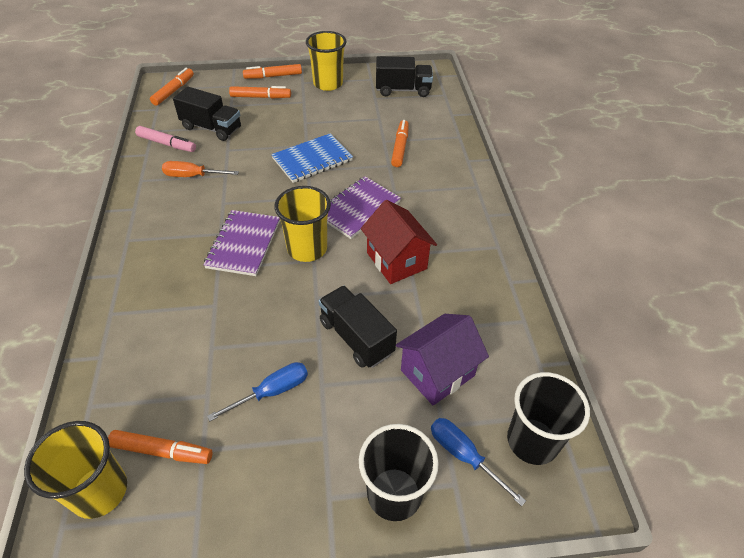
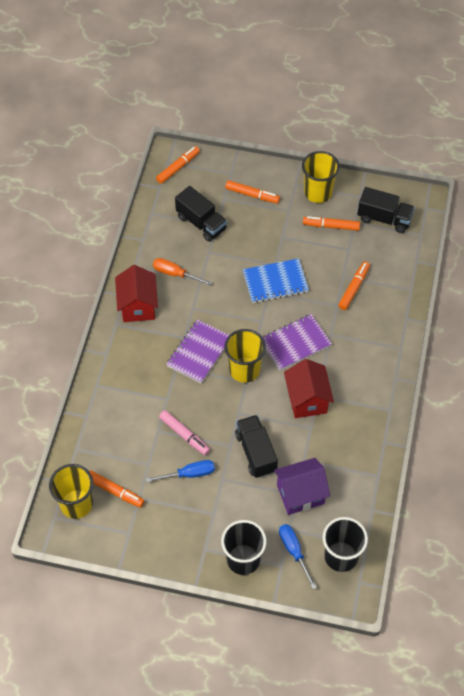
camera: 20 degrees right, 10 degrees up
(153, 215) = (138, 306): none -> red house
(167, 144) = (161, 232): pink marker -> pink marker (184, 435)
(273, 76) = (270, 170): orange marker -> orange marker (331, 226)

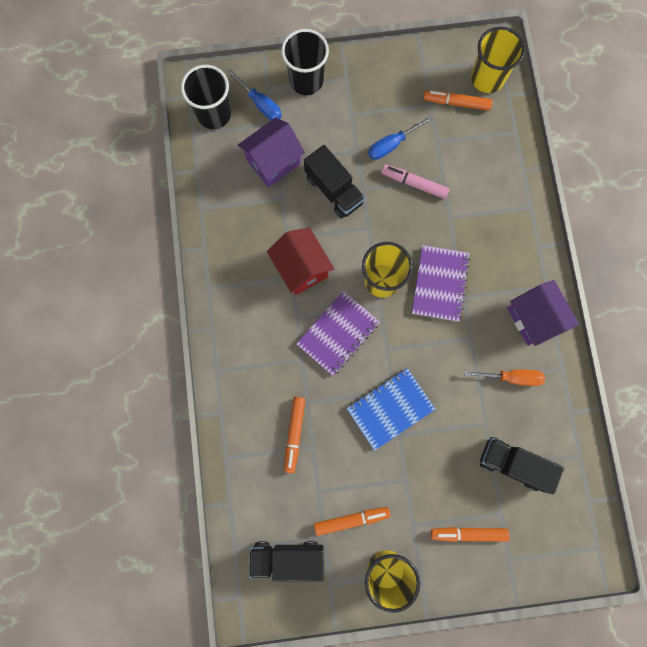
camera: 160 degrees right, 20 degrees up
(138, 306) = (533, 318): red house -> purple house
(178, 167) = (581, 543): orange marker -> none

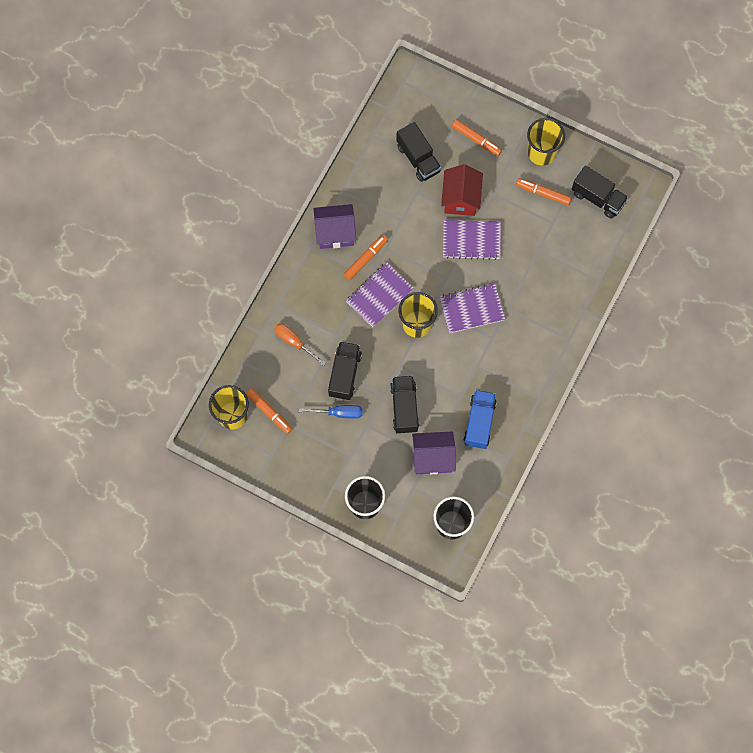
camera: 145 degrees left, 5 degrees down
(251, 224) = (479, 422): none -> blue truck
(261, 104) = (411, 509): blue screwdriver -> none
(294, 434) = (544, 265): orange marker -> orange marker (366, 259)
(301, 268) = (466, 368): red house -> red house (460, 199)
(390, 409) = (471, 240): blue notebook -> purple notebook
(414, 184) = (344, 374): pink marker -> black truck
(511, 377) = (378, 207): orange screwdriver -> orange screwdriver (294, 342)
(533, 318) = (335, 233): purple house -> purple house turned 75 degrees clockwise

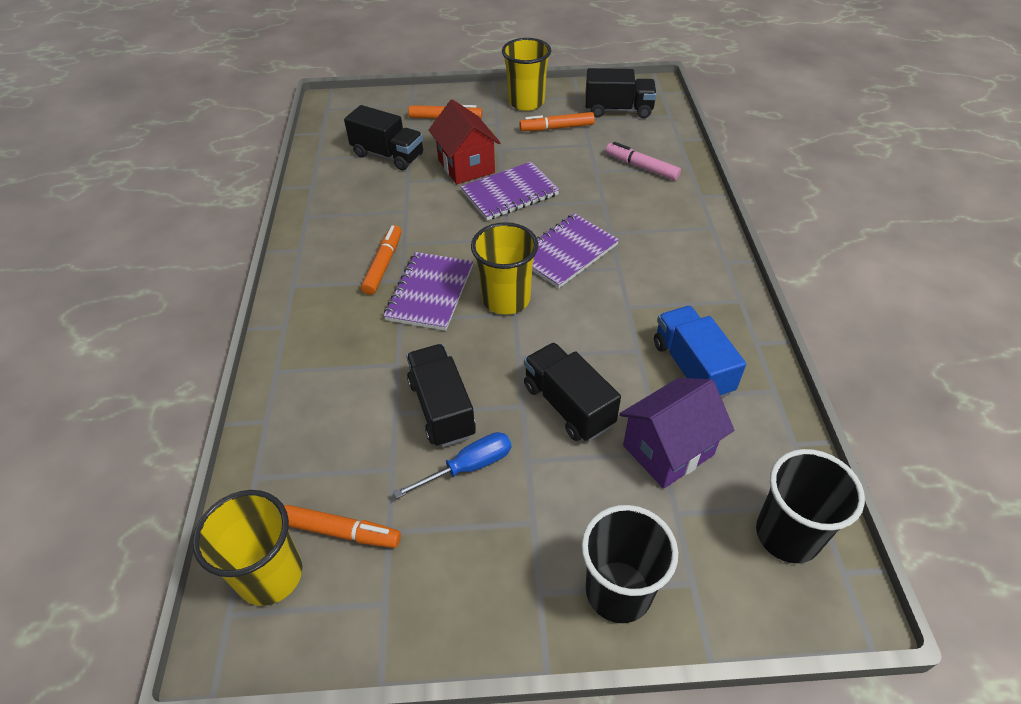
camera: 30 degrees left, 25 degrees down
(294, 342) = (331, 406): orange screwdriver -> none
(335, 233) = (322, 257): purple house -> none
(568, 264) = (641, 167): none -> pink marker

